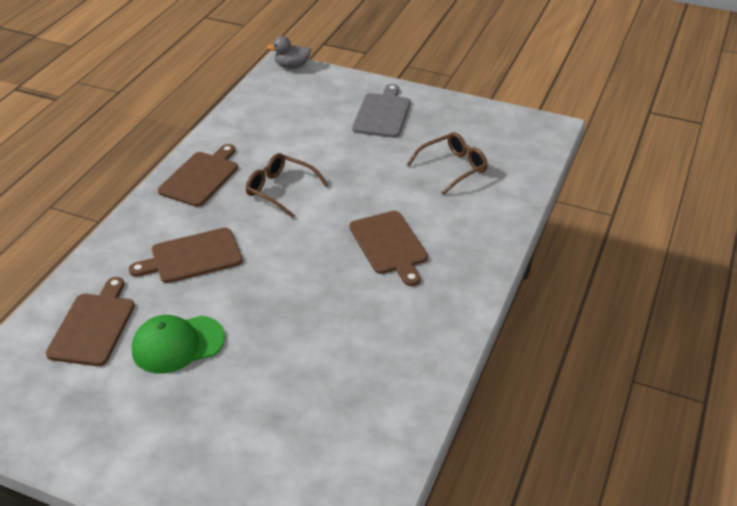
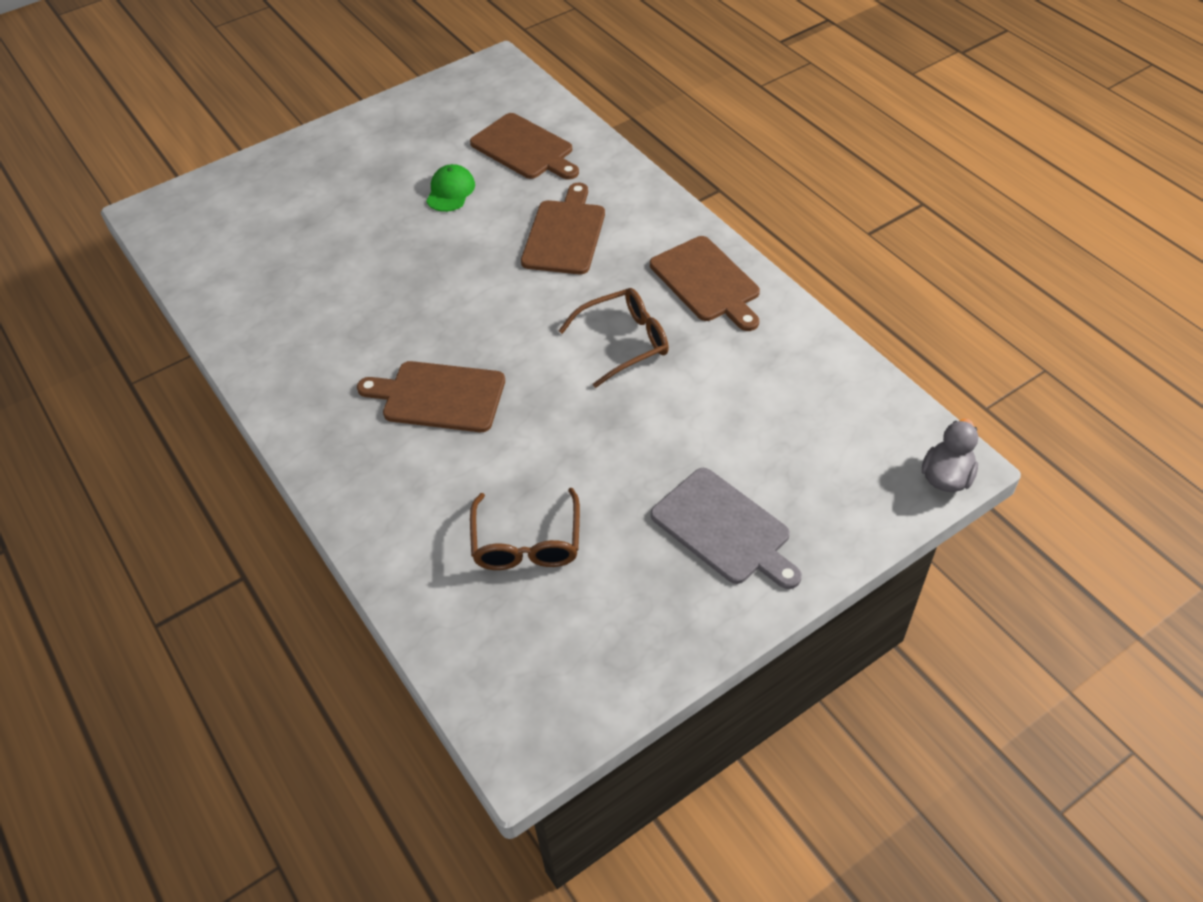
camera: 125 degrees right, 10 degrees up
(178, 344) = (450, 191): green cap -> green cap, size x0.64

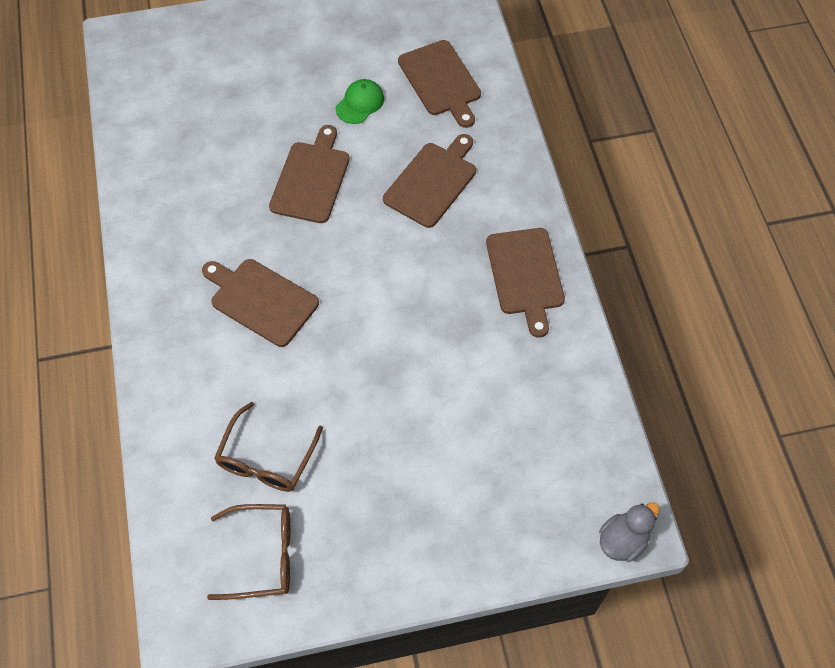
camera: 20 degrees right, 10 degrees up
(434, 271) = (311, 179): none -> brown cutting board
(624, 342) = (429, 307): brown glasses -> brown glasses (263, 555)
(724, 529) = (421, 511): grey cutting board -> none

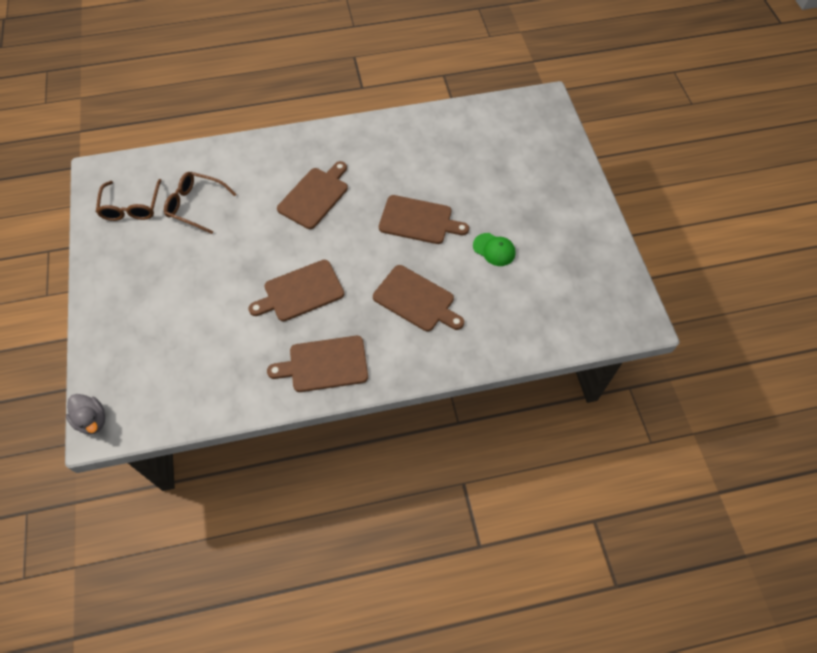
camera: 90 degrees right, 0 degrees up
(441, 81) = (522, 307): brown cutting board -> brown cutting board (300, 292)

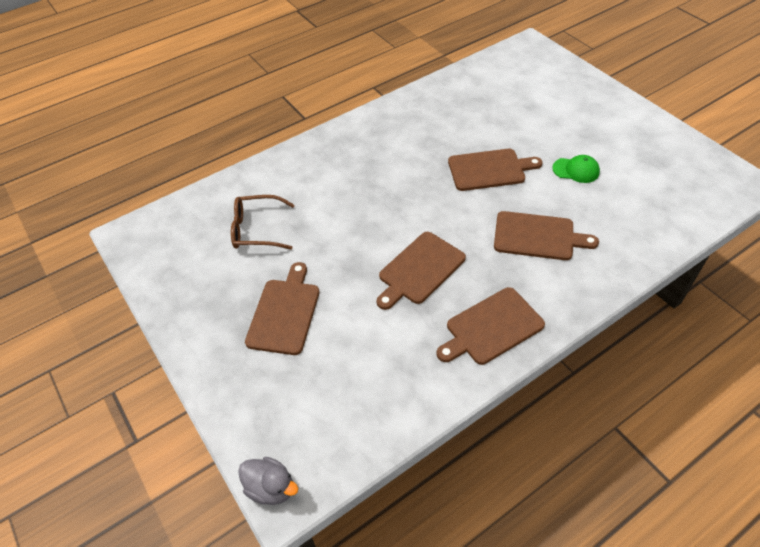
camera: 20 degrees left, 10 degrees down
(131, 207) = (186, 254): brown glasses -> none
(315, 196) = (375, 182): brown cutting board -> brown cutting board (284, 313)

